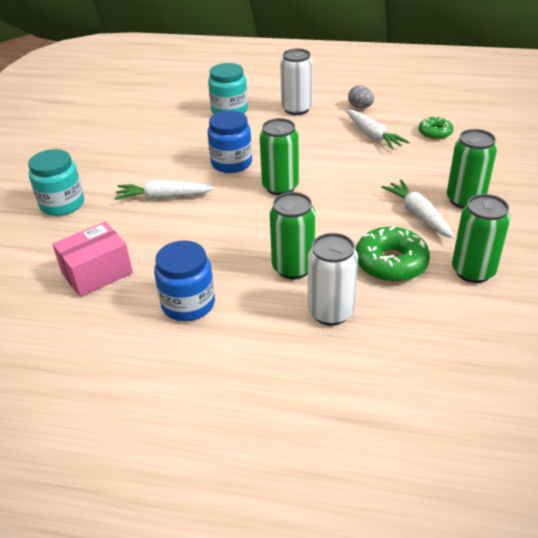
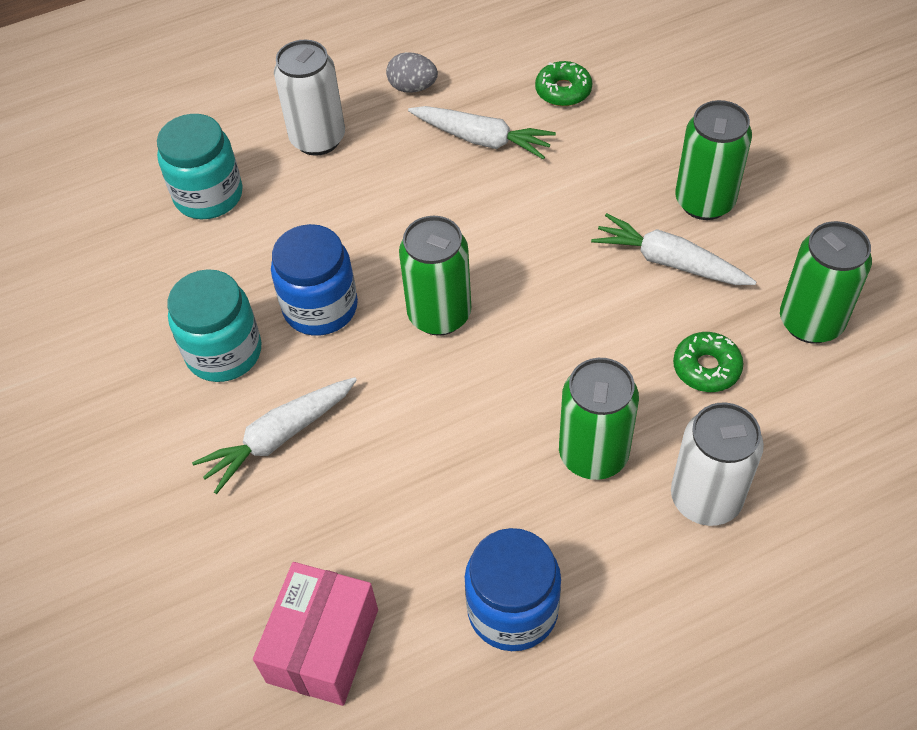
camera: 35 degrees left, 15 degrees up
(62, 204) = (119, 552): turquoise jar -> turquoise jar (224, 352)
(391, 263) = (706, 368): green donut -> green donut, size x0.60

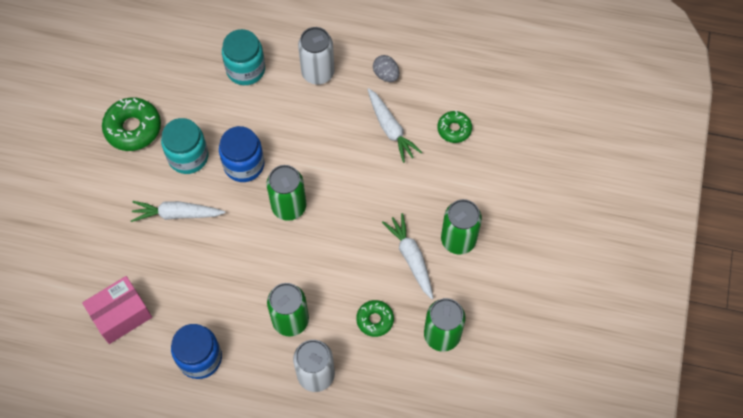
camera: 35 degrees right, 10 degrees up
(98, 373) = (133, 128): none -> green donut

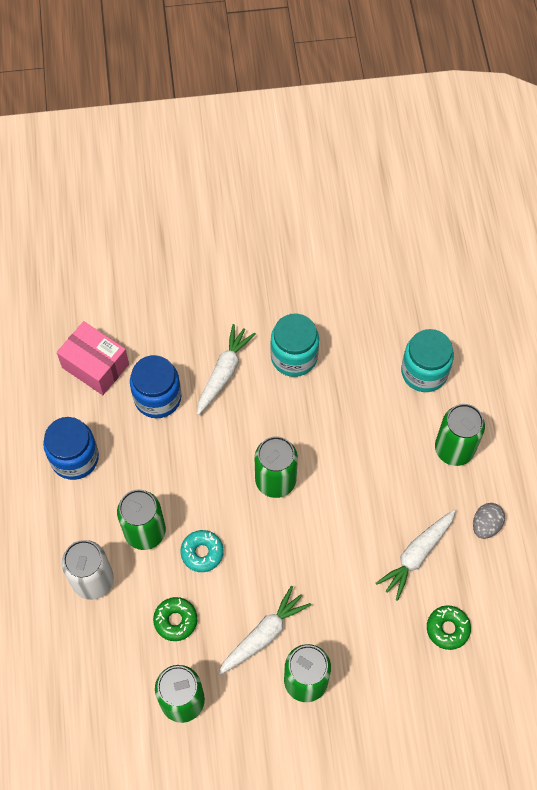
camera: 70 degrees right, 0 degrees up
(133, 128) = (304, 291): green donut -> none
(177, 214) = (224, 373): white carrot -> white carrot turned 45 degrees clockwise
(244, 165) = (307, 415): blue jar -> blue jar (157, 397)
(318, 73) = (454, 449): white can -> green can
(326, 281) = (202, 553): none -> turquoise donut

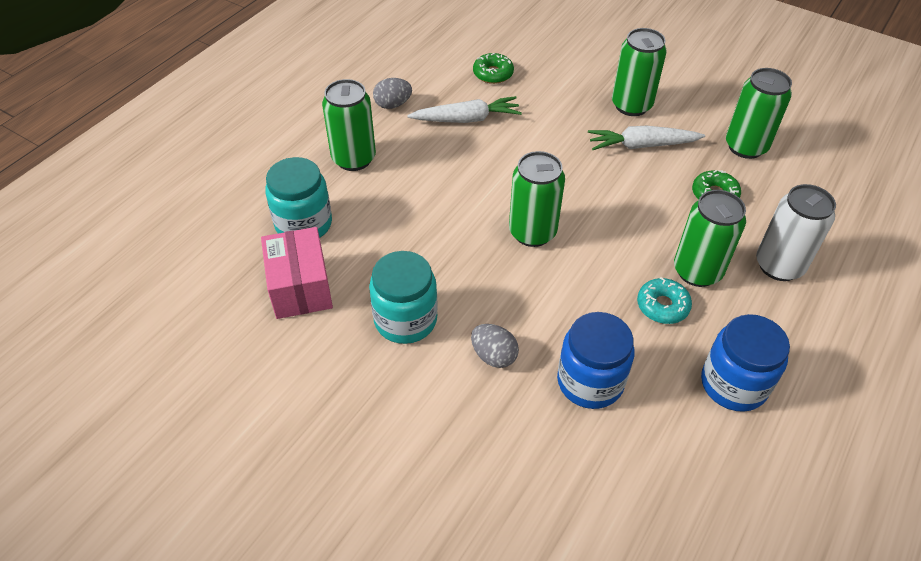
camera: 140 degrees left, 15 degrees down
(95, 366) = (640, 471): pink box -> pink box (300, 287)
(202, 553) = (651, 224): turquoise donut -> turquoise donut (662, 306)
(224, 373) = (493, 356): white carrot -> grey egg

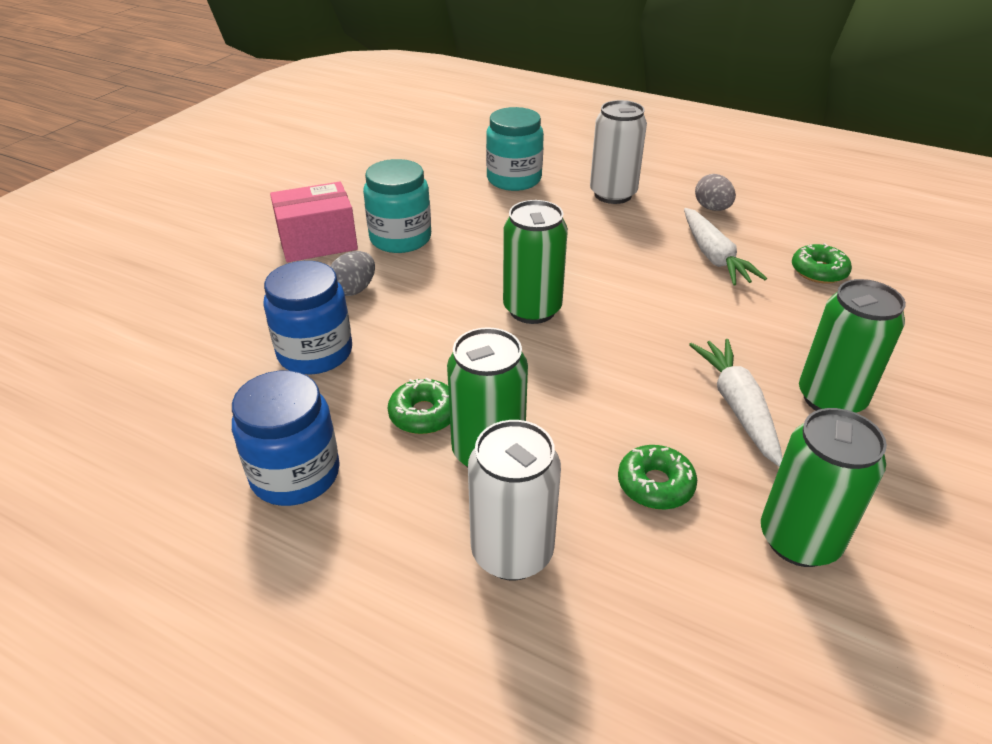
camera: 85 degrees right, 10 degrees down
(300, 287) = (437, 186): pink box -> pink box (317, 242)
(354, 159) = (613, 194): green can -> white can
(662, 306) = (424, 414): turquoise donut -> green donut

